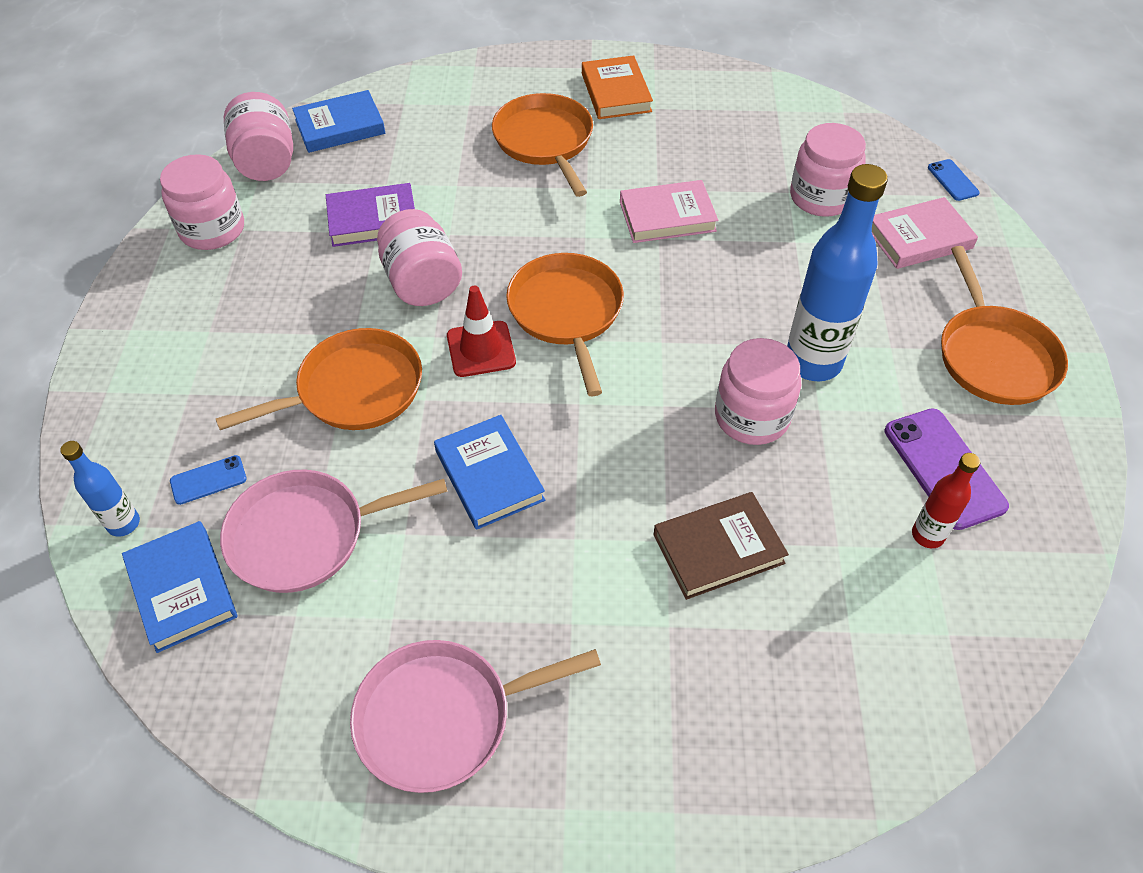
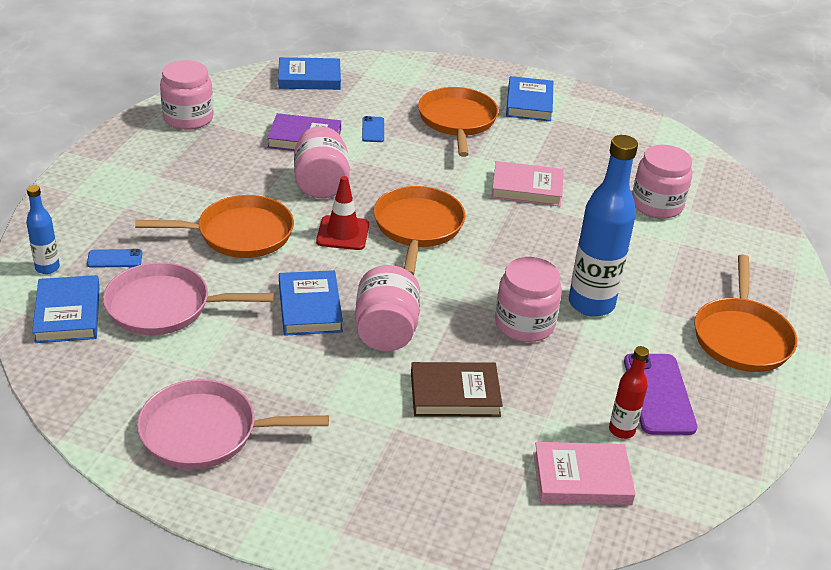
camera: 15 degrees right, 15 degrees down
(267, 162) = (246, 87): pink jar -> pink jar (386, 331)
(616, 92) = (529, 103): orange book -> blue book
(918, 238) = (722, 249): pink book -> pink book (582, 478)
(952, 180) = (773, 219): blue phone -> blue phone (373, 130)

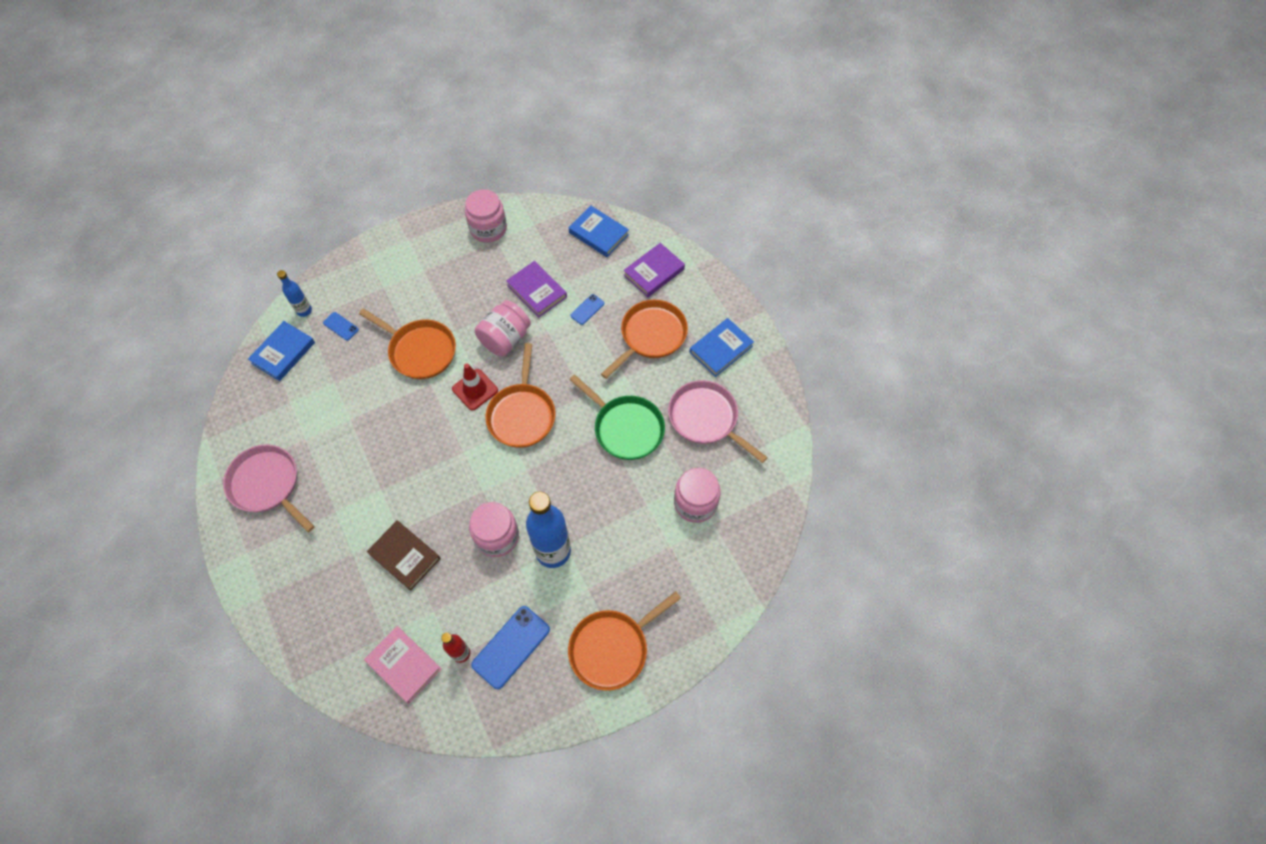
camera: 45 degrees right, 25 degrees up
(164, 307) = (330, 381): pink pan -> pink pan (705, 418)
(310, 307) = (399, 435): blue book -> none
(386, 331) = (418, 483): pink jar -> none
(398, 81) = (654, 272): none -> purple book
(417, 227) = (522, 415): orange pan -> orange pan turned 135 degrees clockwise
(527, 188) = (626, 428): pink book -> green pan
(659, 394) = (511, 647): purple phone -> blue phone

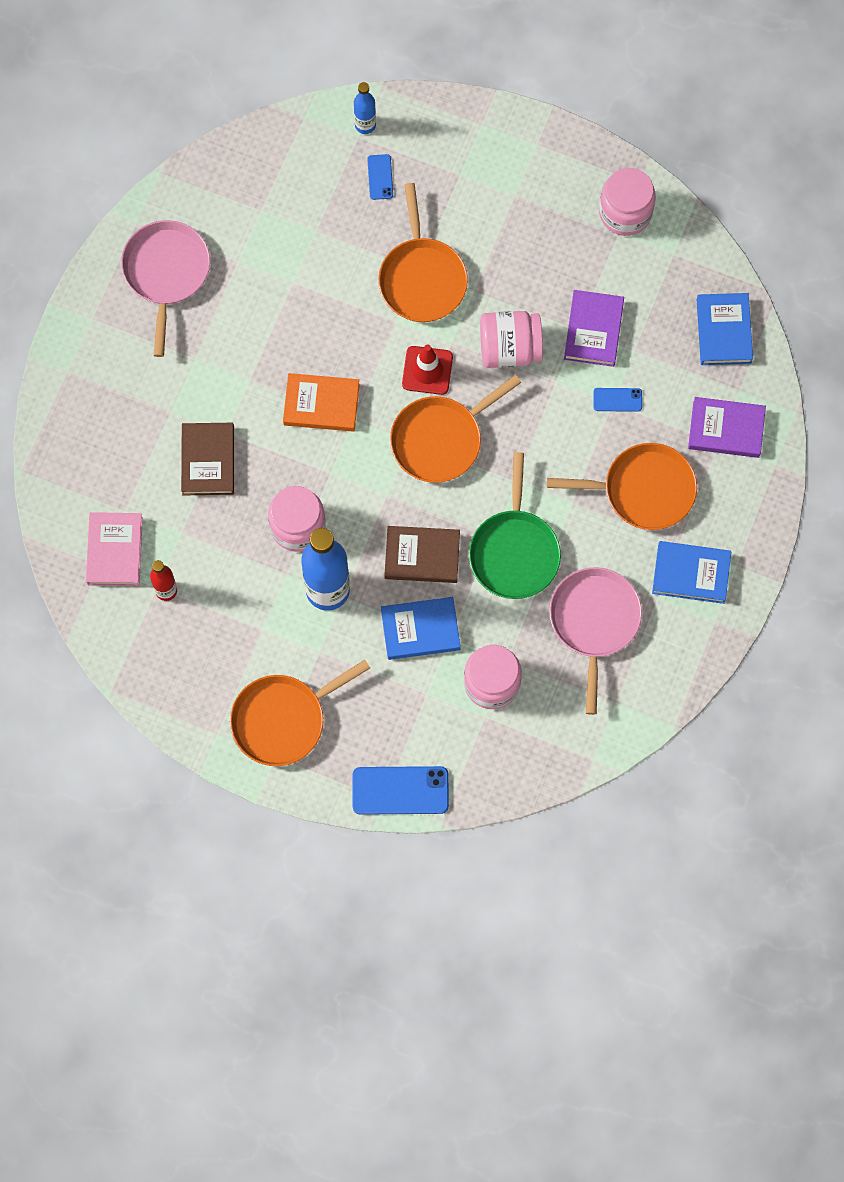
camera: 50 degrees right, 10 degrees up
(283, 353) = (304, 152): blue book -> blue book (420, 629)
(436, 462) = (321, 404): none -> orange book
(511, 647) = (208, 629): blue phone -> blue phone (400, 790)
(582, 480) = (422, 556): none -> brown book
(612, 648) = (283, 720): orange pan -> orange pan turned 45 degrees counterclockwise

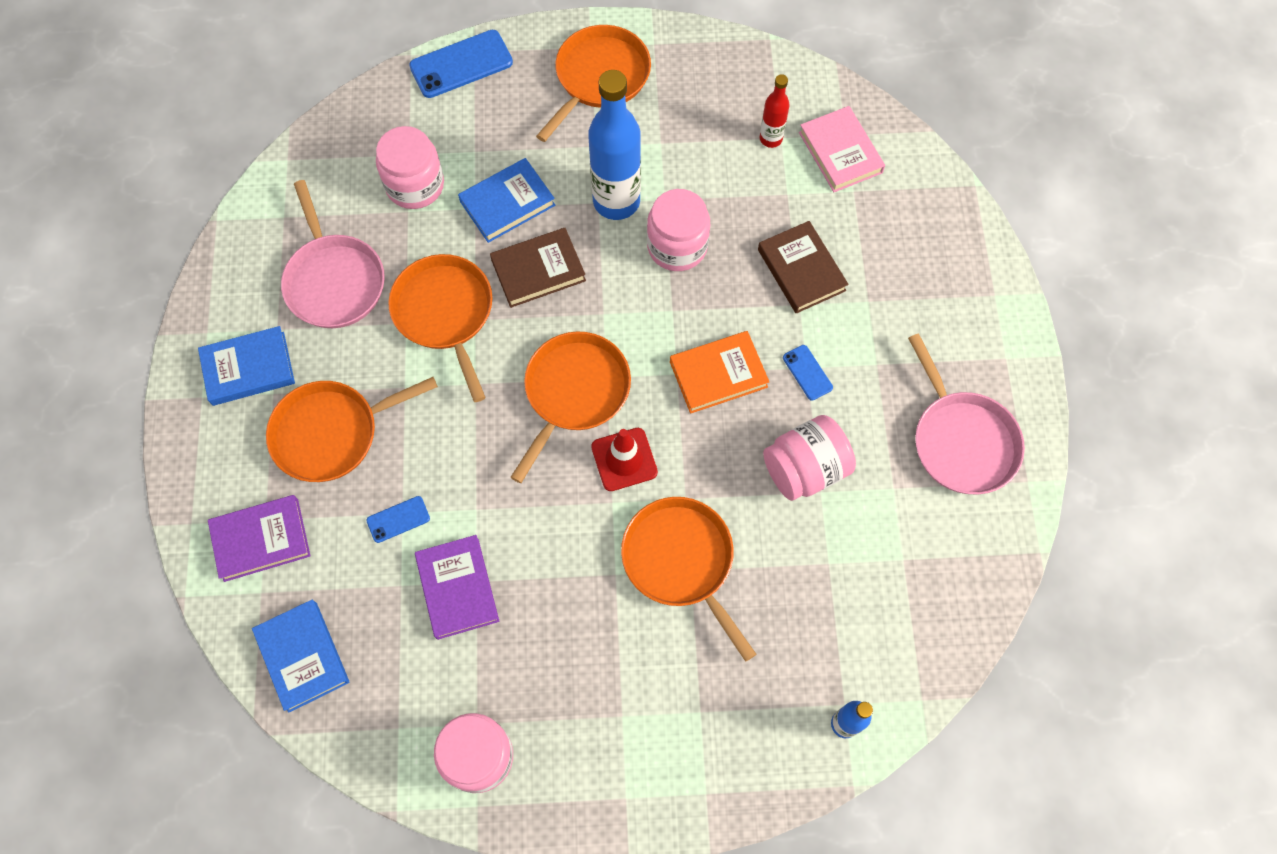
camera: 155 degrees right, 5 degrees down
(380, 177) = (791, 664): blue phone -> blue phone (807, 372)
(509, 348) = (544, 524): pink jar -> pink jar (805, 469)
(514, 552) = (445, 313): green pan -> orange pan

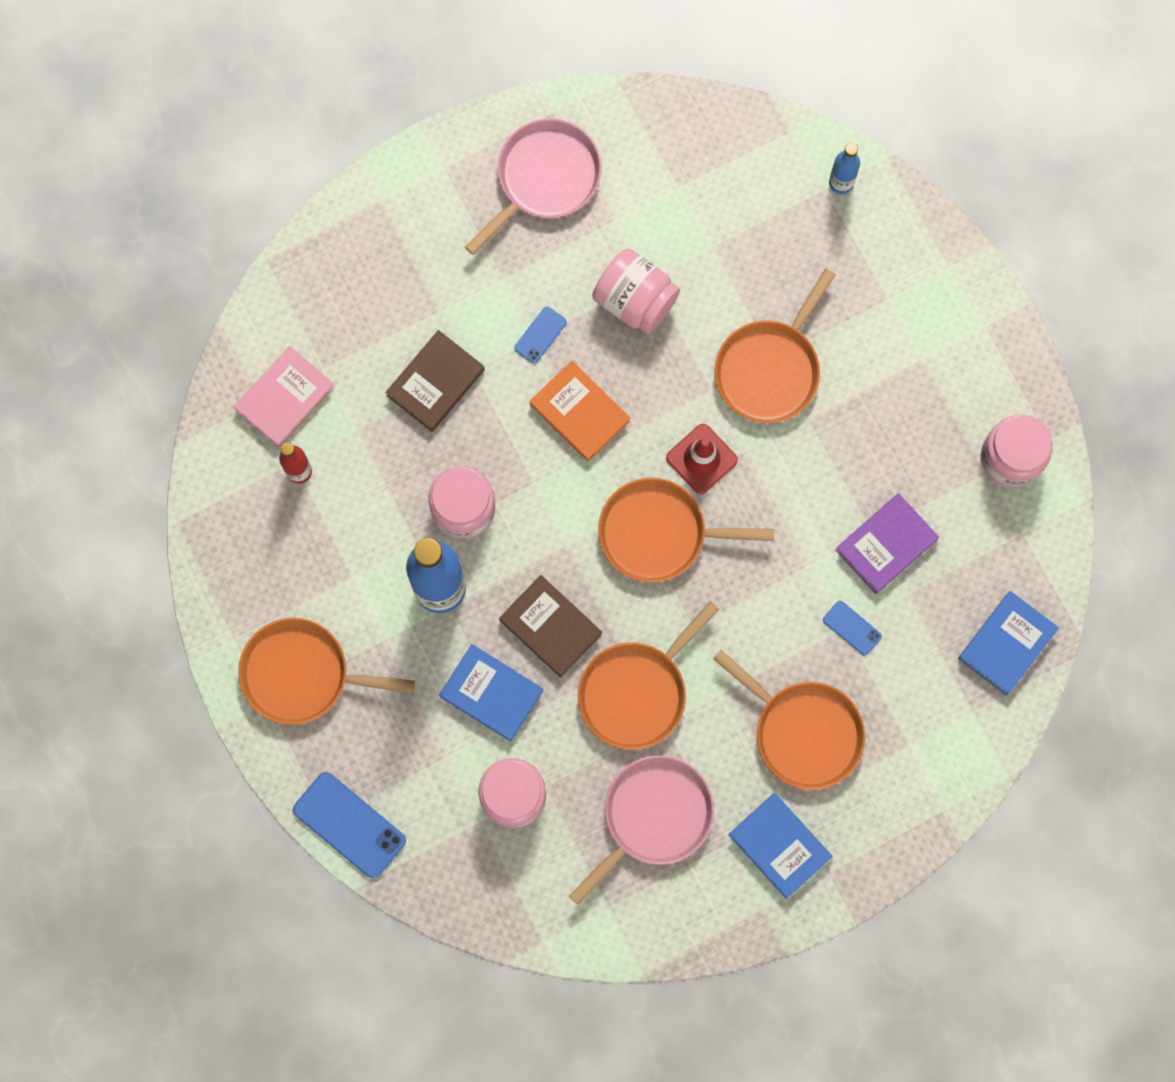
camera: 115 degrees left, 10 degrees up
(261, 540) = (929, 738): purple book -> none

